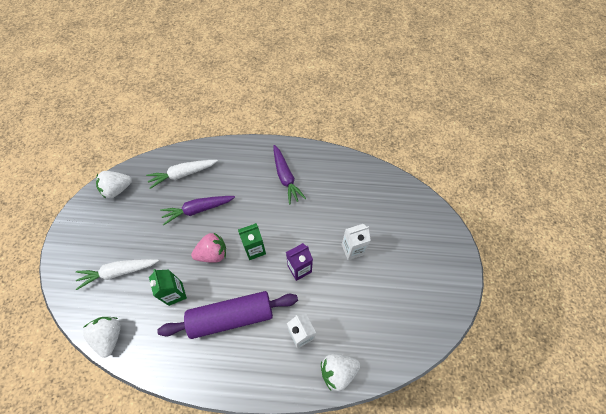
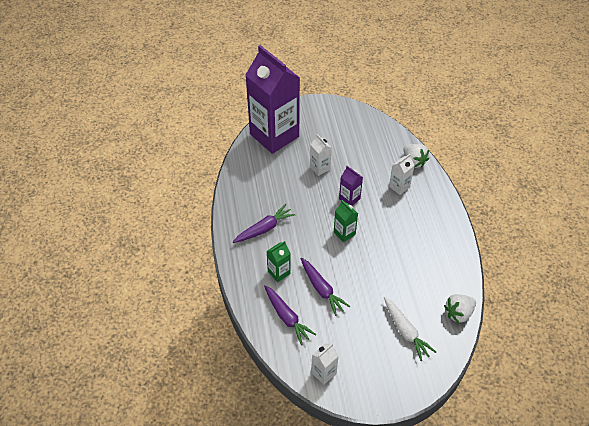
camera: 105 degrees left, 10 degrees down
(117, 189) = (323, 373): white strawberry -> white carton
(175, 293) = (405, 279): green carton -> green carton (279, 272)
(182, 174) = (287, 317): white carrot -> purple carrot
(212, 254) = (360, 263): pink strawberry -> none
(231, 317) = (406, 233): purple rolling pin -> none
(412, 214) = (274, 135): none -> purple carton

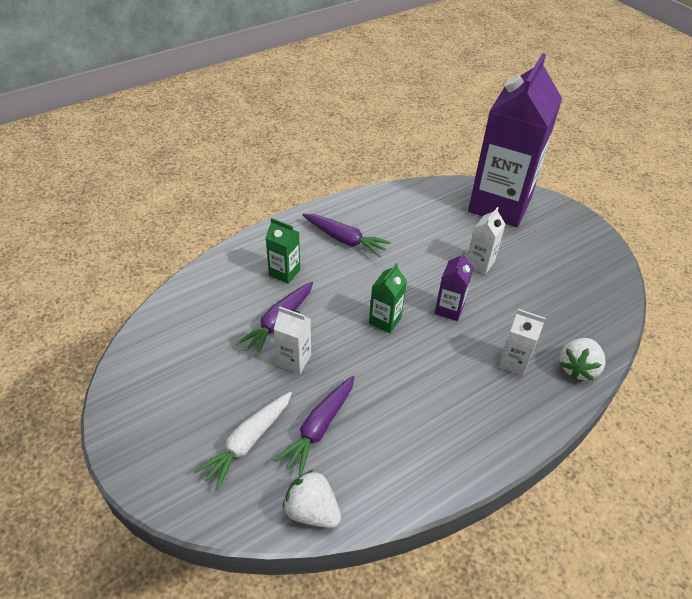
camera: 65 degrees right, 5 degrees down
(287, 317) = (219, 300): purple carrot -> purple carrot (319, 428)
(323, 373) = (146, 362): white carton -> white carton (294, 360)

